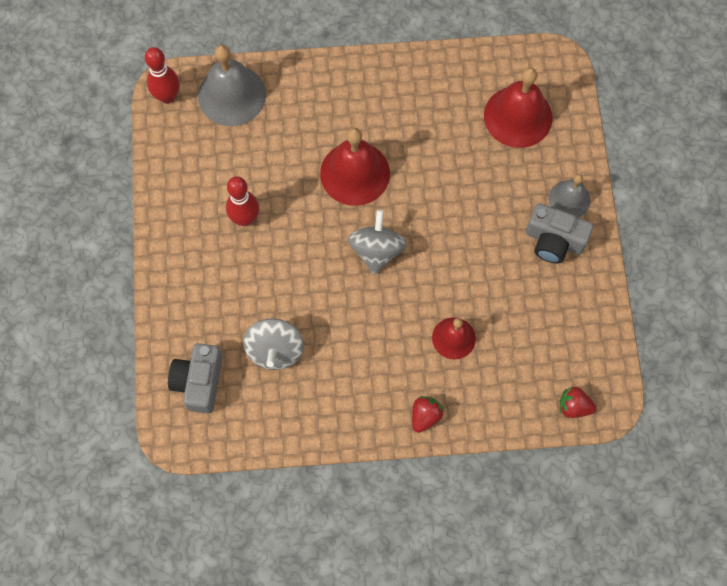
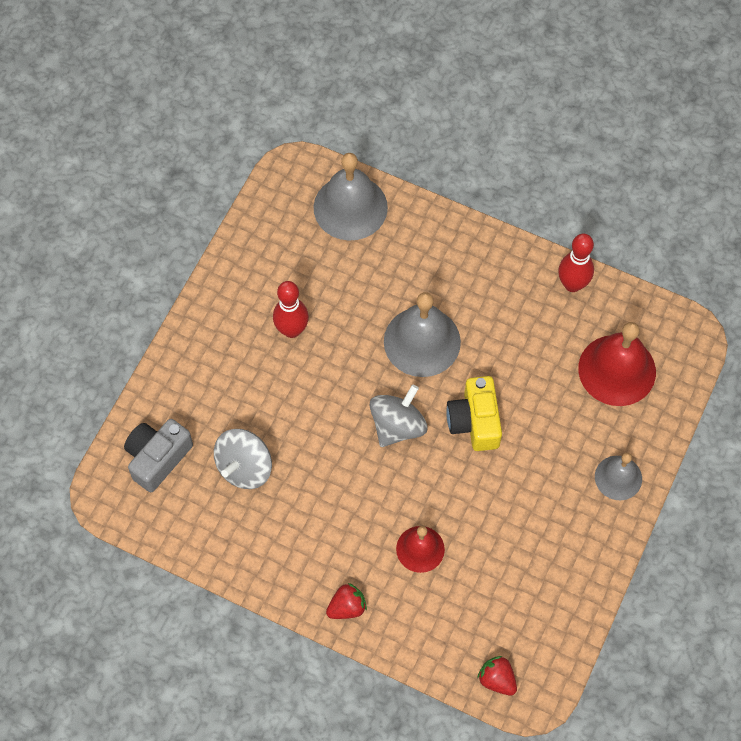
camera: 30 degrees right, 5 degrees down
(167, 96) = (289, 178): red bowling pin -> red bowling pin (572, 284)
(355, 173) = (422, 341): red bell -> grey bell
(434, 214) = (474, 421): none -> yellow camera
(554, 241) = (577, 509): grey camera -> none

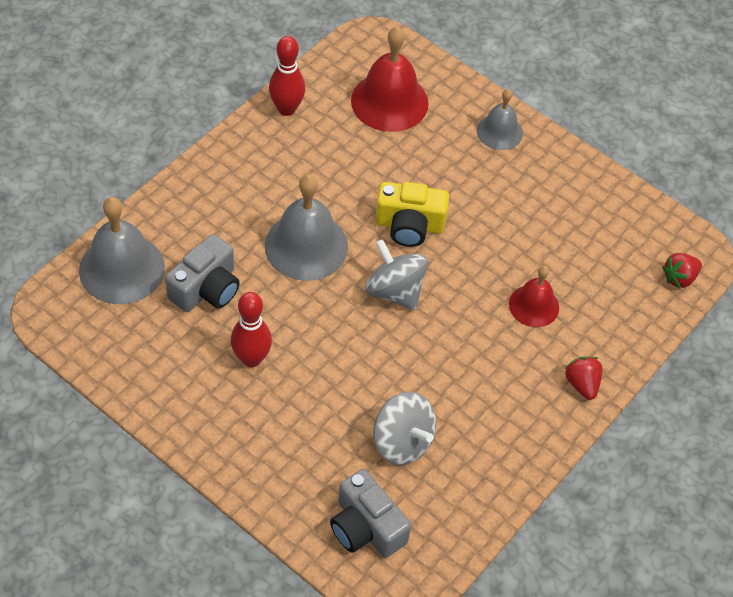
camera: 80 degrees left, 10 degrees down
(351, 276) = (206, 288): none -> grey camera

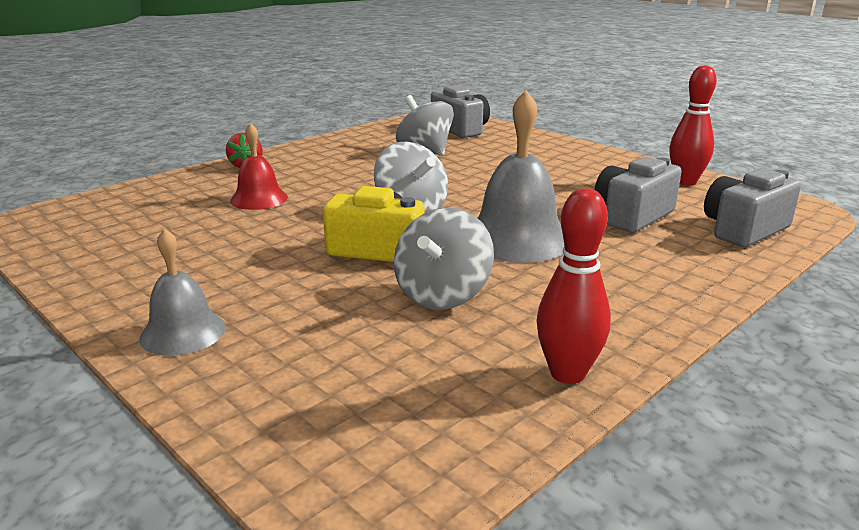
camera: 170 degrees left, 30 degrees down
(122, 268) = (743, 230): grey bell -> grey camera
(251, 359) = (567, 182): red bowling pin -> red bowling pin (685, 182)
(356, 172) = (442, 295): none -> grey spinning top
(389, 101) = (364, 379): red bell -> none
(679, 278) = (74, 209): red strawberry -> none

